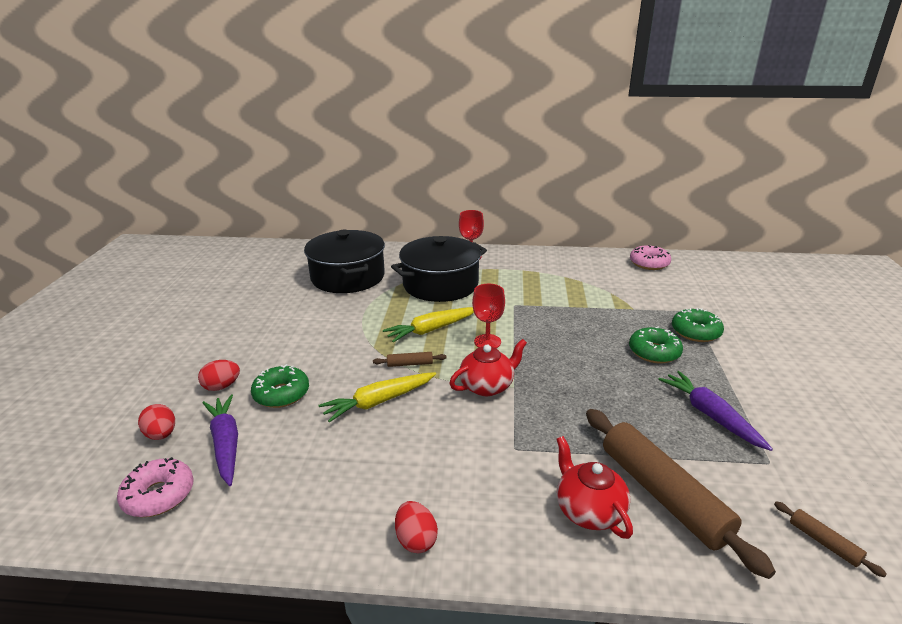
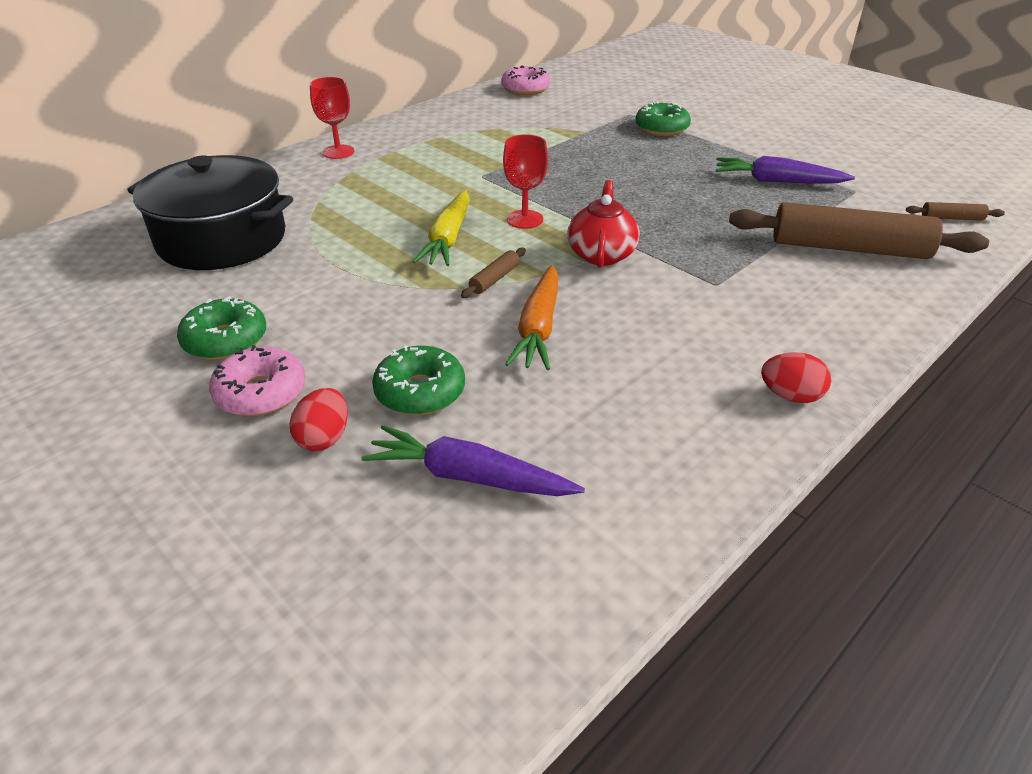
camera: 50 degrees left, 10 degrees up
(159, 495) = (510, 577): pink donut -> pink donut (261, 393)
(161, 435) = (365, 536): red egg -> none
(378, 402) = (538, 328): yellow carrot -> orange carrot
(440, 284) = (363, 193): black pot -> none
(589, 510) = (836, 288): red teapot -> none
(654, 352) = (664, 157): green donut -> green donut (225, 340)

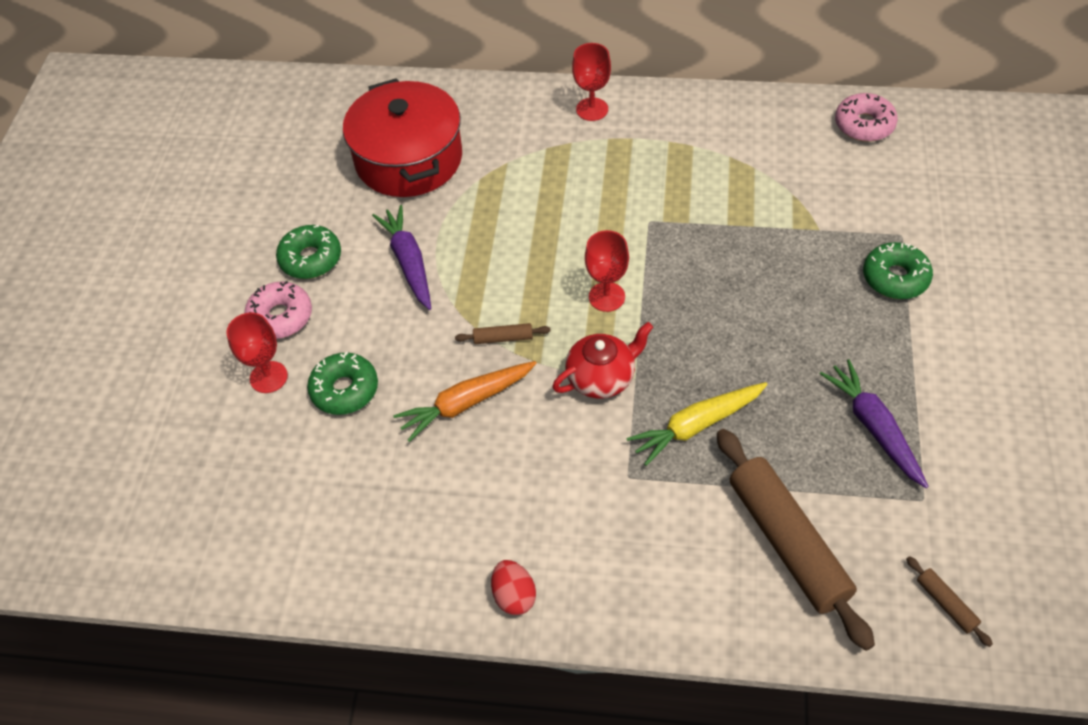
camera: 55 degrees right, 15 degrees up
(222, 239) = (408, 159): black pot -> red pot
(324, 438) = (268, 377): red egg -> red goblet
(448, 239) = (531, 273): yellow carrot -> yellow carrot (696, 426)
(469, 476) = (291, 467): purple carrot -> purple carrot (408, 262)

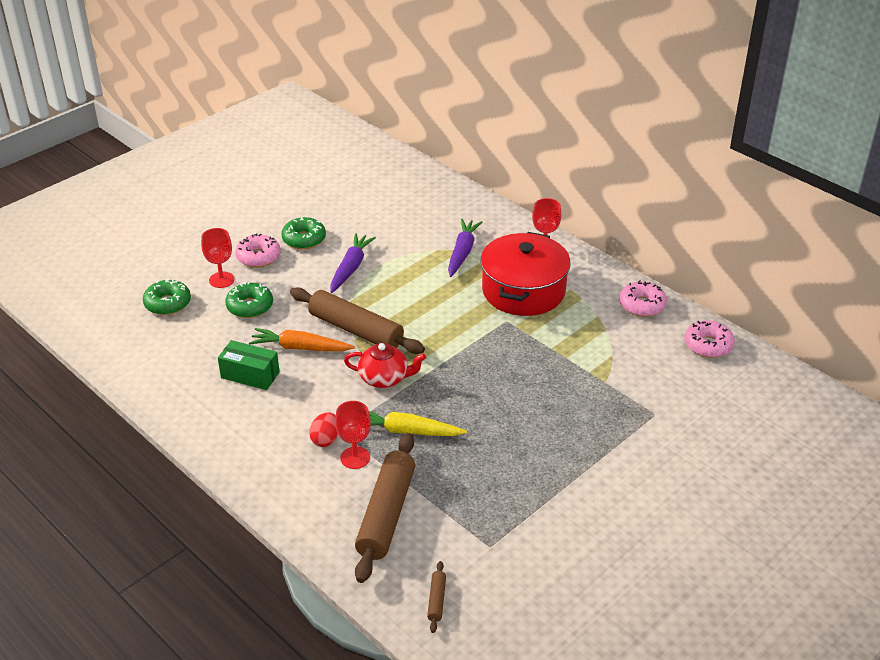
camera: 35 degrees right, 15 degrees down
(408, 159) = (410, 220): red pot -> red pot (523, 291)
(447, 480) = (250, 375): none -> green box
(503, 338) = (356, 330): brown rolling pin -> brown rolling pin, size x2.42
(514, 596) = (219, 444): red egg -> red egg (325, 439)
(606, 297) = (435, 343): red goblet -> red goblet (355, 458)
(757, 117) = (642, 305): none -> pink donut
(874, 427) = (507, 494): purple carrot -> purple carrot (462, 252)
(895, 278) = (620, 432): green donut -> green donut (167, 303)

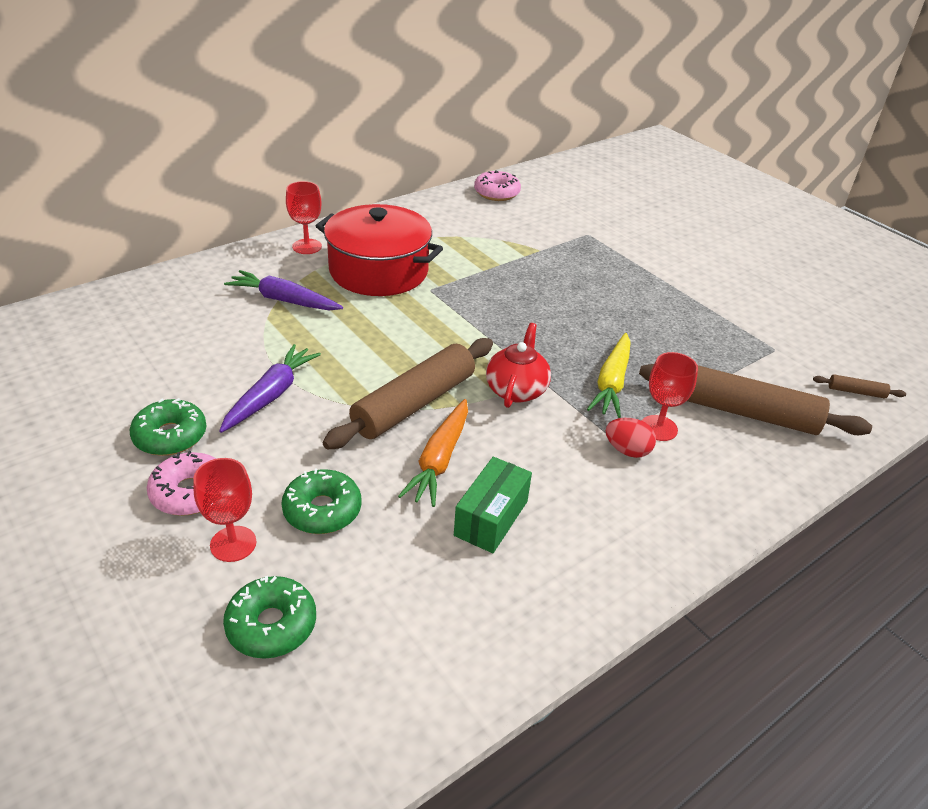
camera: 85 degrees left, 0 degrees up
(351, 268) = (271, 395): purple carrot -> purple carrot turned 90 degrees clockwise
(642, 305) = (428, 211): pink donut -> none

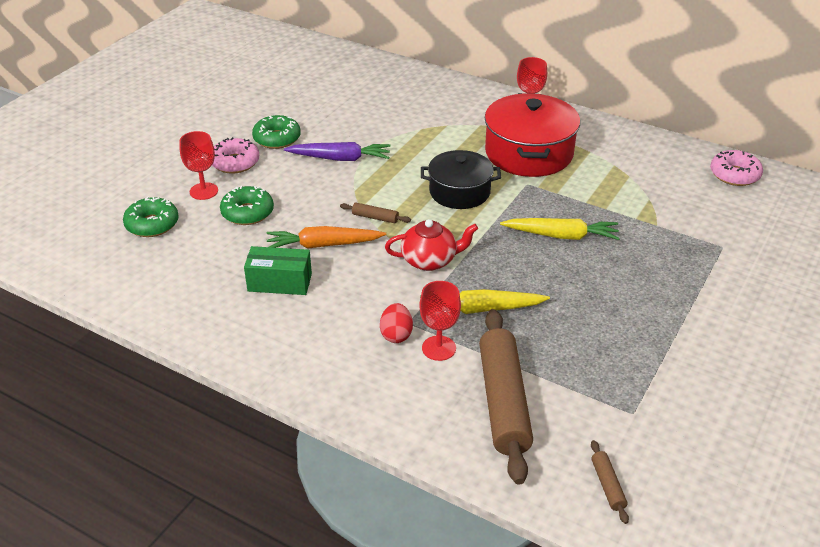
camera: 70 degrees right, 0 degrees up
(284, 300) = (448, 127): purple carrot -> none
(411, 332) = (459, 192): none -> black pot
(414, 404) = (375, 217): brown rolling pin -> brown rolling pin, size x0.41
(525, 300) = (561, 236): none -> yellow carrot

